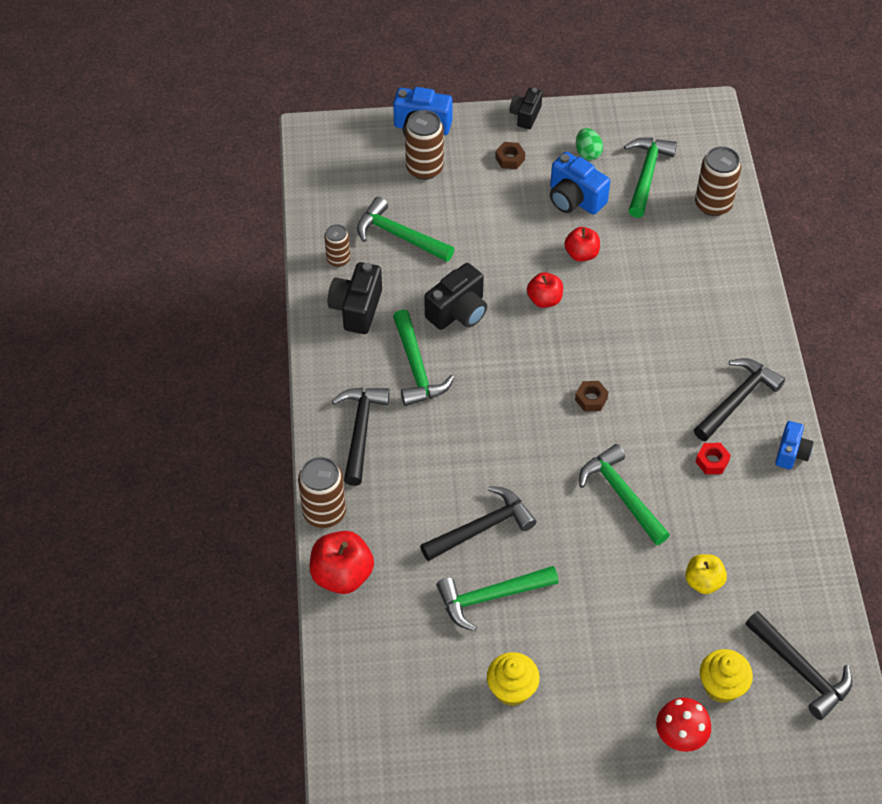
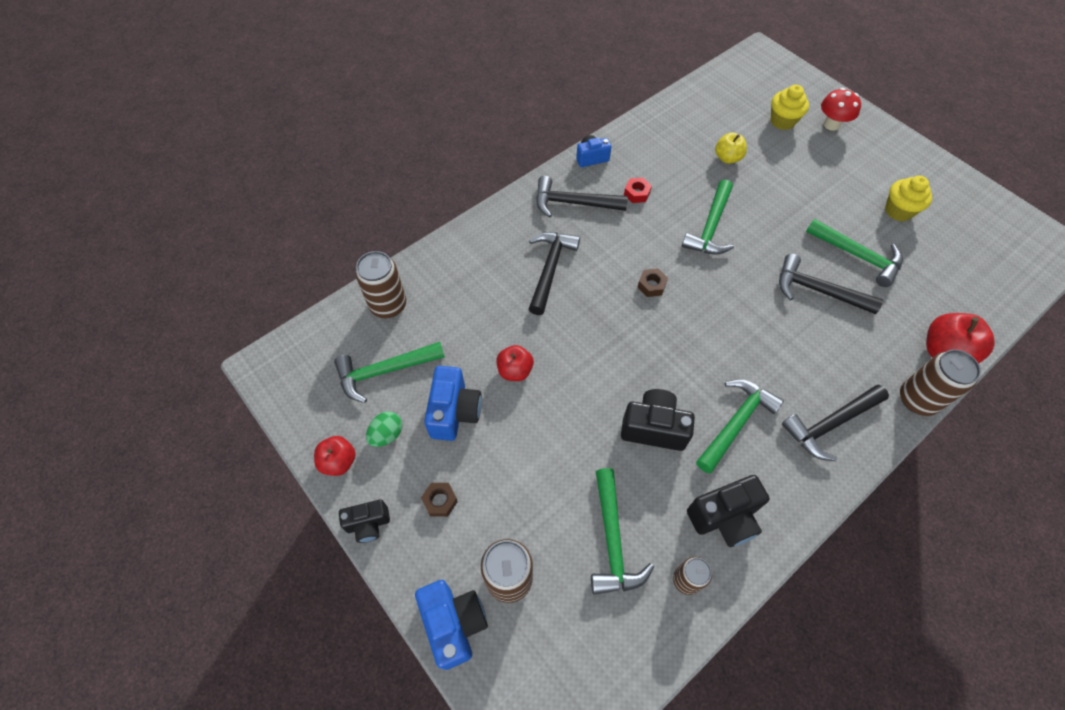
camera: 125 degrees left, 5 degrees up
(544, 299) = (586, 370): red apple -> red apple (339, 461)
(801, 670) = (735, 94): black hammer -> black hammer (550, 269)

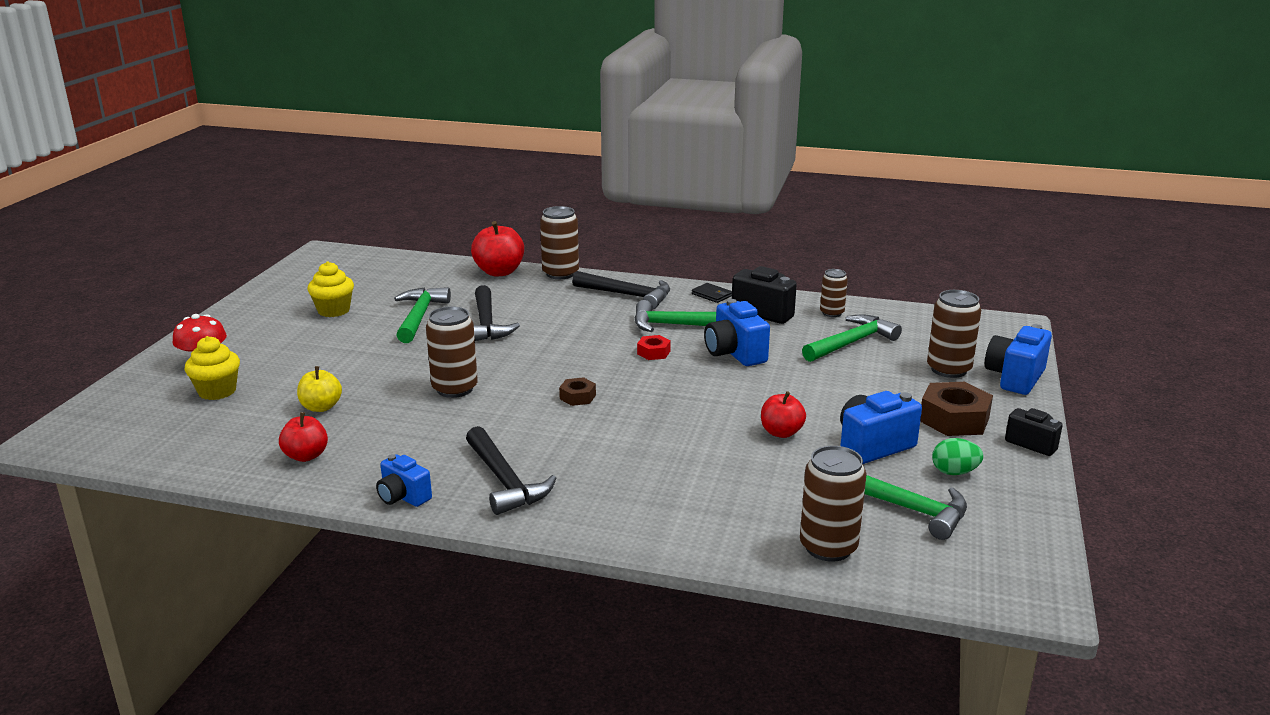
camera: 125 degrees left, 35 degrees down
(339, 461) = (1022, 486): red apple -> red apple (306, 456)
(440, 501) = (954, 419): brown nut -> brown nut, size x1.88
(550, 269) = (629, 460): black hammer -> none
(637, 193) = (442, 445): red nut -> red nut (653, 352)
(653, 428) = (734, 353): black camera -> blue camera
(710, 227) = (455, 389): green hammer -> brown can
(793, 499) = (712, 295): none -> black wallet

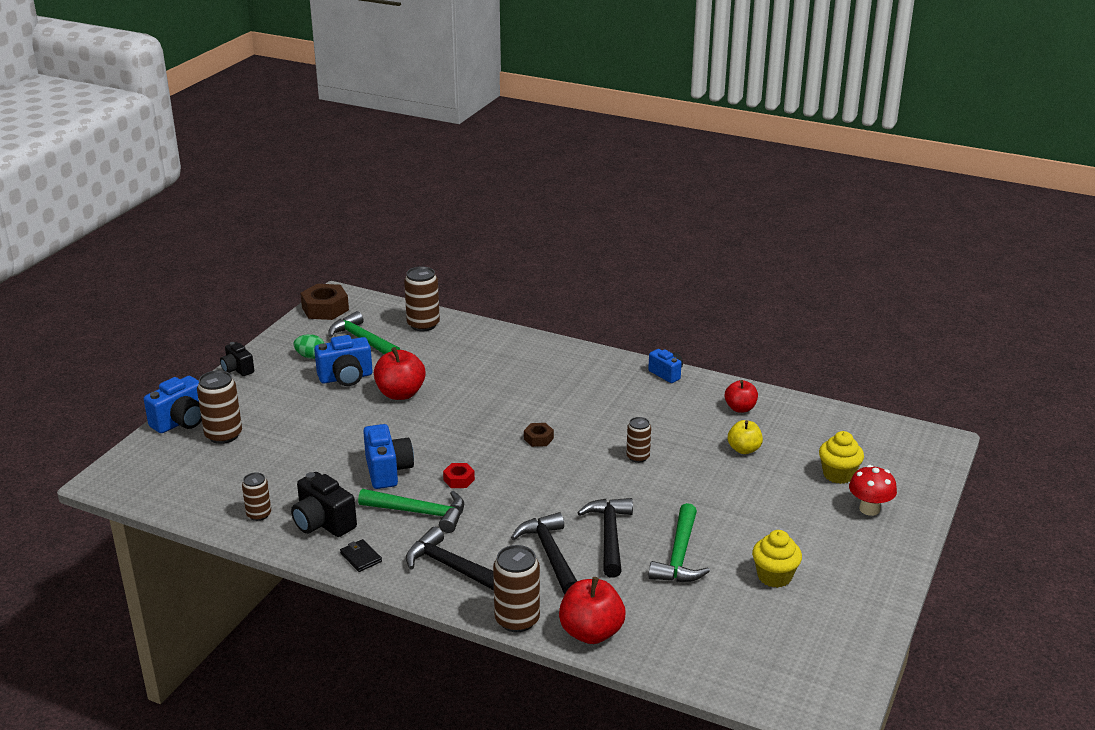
camera: 170 degrees left, 5 degrees up
(455, 389) = (638, 457): brown can -> brown can, size x0.61
(505, 481) = (601, 377): black hammer -> black hammer (550, 554)
(781, 432) = (400, 393): red apple -> red apple, size x1.57
(852, 342) = (275, 473): green hammer -> none
(954, 419) = (269, 392): brown nut -> brown nut (325, 309)

